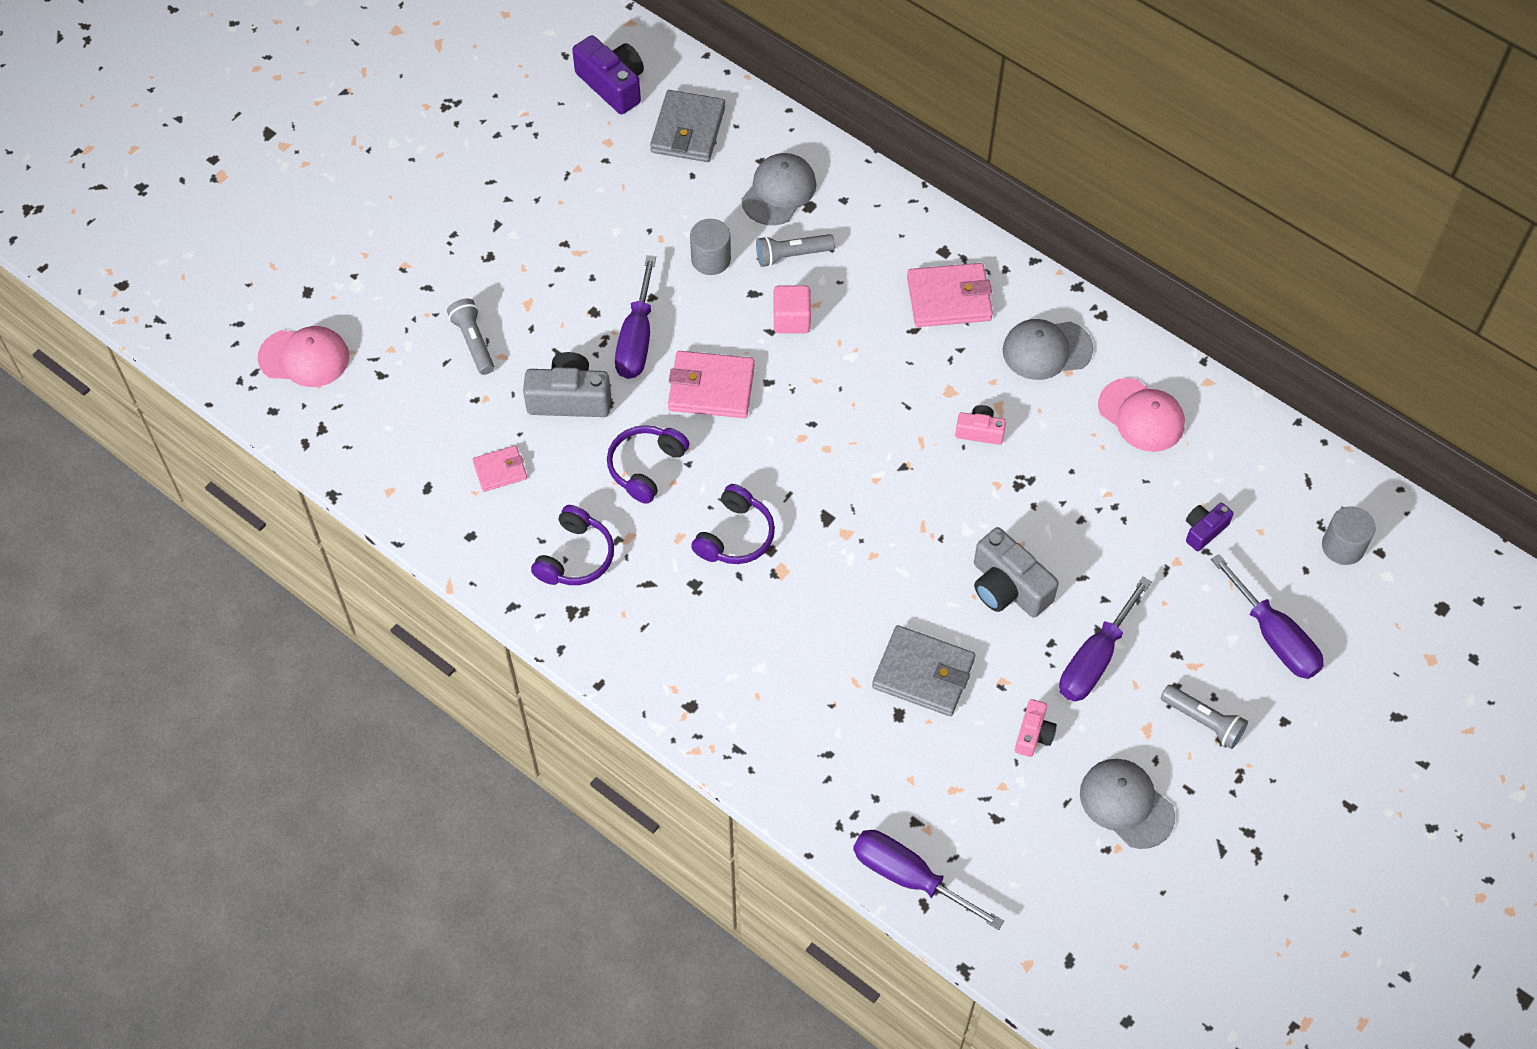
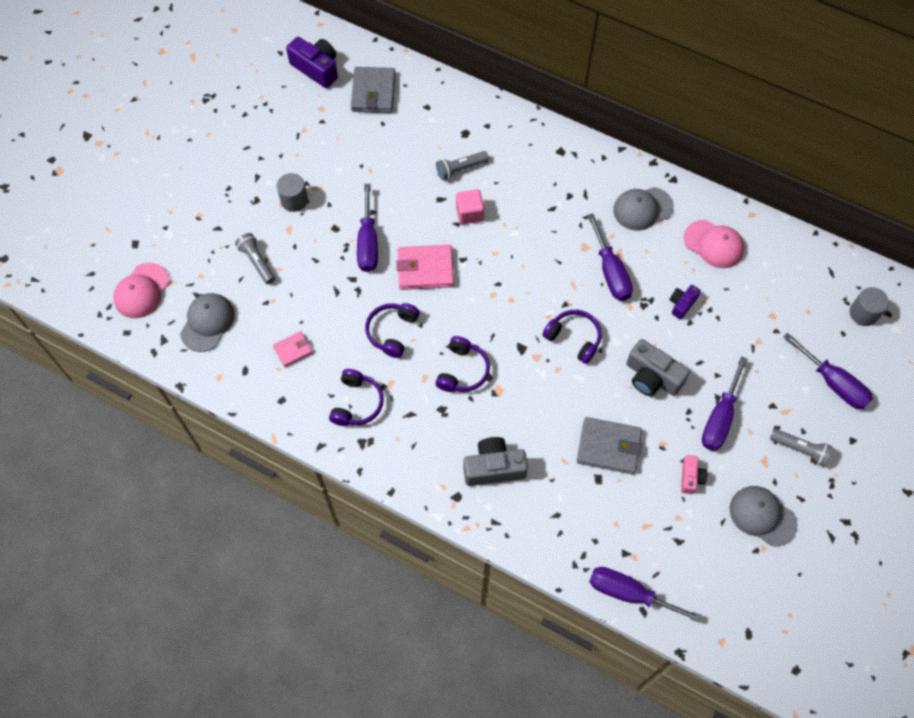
camera: 10 degrees left, 5 degrees up
(304, 357) = (141, 291): pink cap -> pink cap turned 120 degrees clockwise
(569, 399) = (330, 292): grey camera -> grey camera (494, 468)
(711, 259) = (407, 179): grey cylinder -> grey cylinder (294, 200)
(779, 191) = (443, 126): grey cap -> grey cap (207, 323)
(906, 516) = (574, 338): none -> purple headphones
(949, 299) = (571, 183): pink wallet -> none
(979, 431) = (610, 272): pink camera -> purple screwdriver
(1204, 530) = (771, 317): purple camera -> purple camera (682, 304)

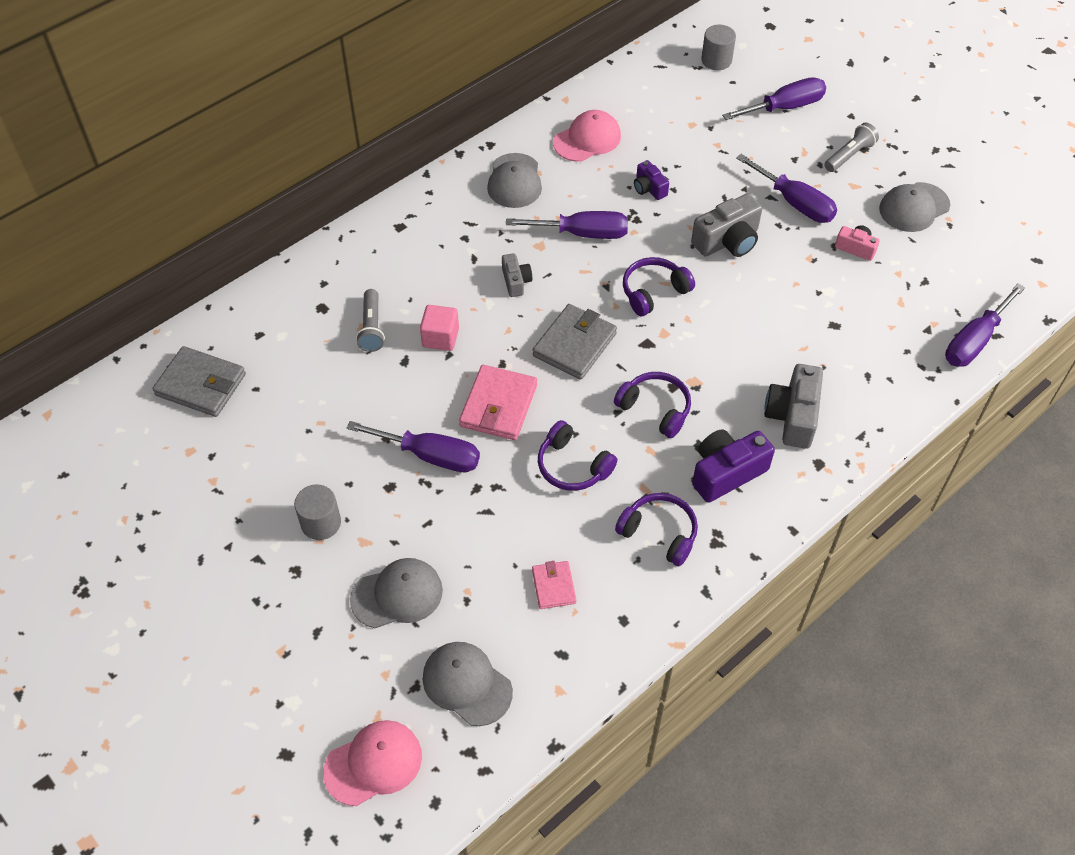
camera: 70 degrees left, 10 degrees down
(141, 291) = (373, 763): pink cap -> pink cap turned 75 degrees counterclockwise
(257, 262) = (397, 595): grey flashlight -> grey cap
(316, 68) = (120, 438): purple camera -> purple camera (726, 473)
(542, 243) = (516, 281): none -> grey camera
(608, 447) = (799, 304): grey wallet -> grey wallet (574, 344)

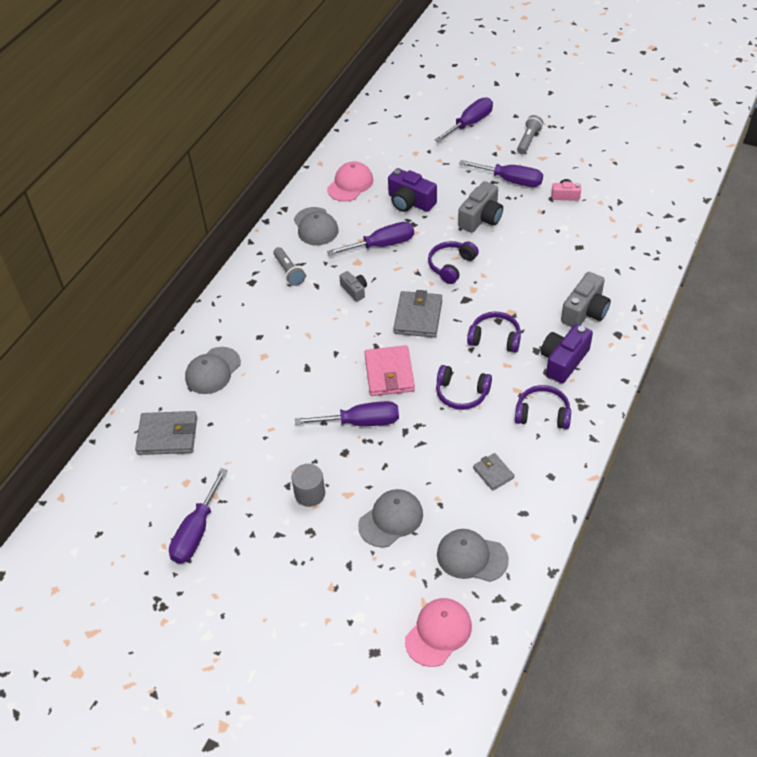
camera: 20 degrees left, 5 degrees down
(372, 328) = (271, 354): grey flashlight -> grey flashlight (289, 271)
(440, 338) = (323, 344): pink cube -> none
(553, 586) = (493, 473): pink wallet -> grey wallet
(649, 188) = (410, 202): purple camera -> purple camera, size x1.76
(716, 60) = (408, 108): grey cylinder -> none
(792, 416) = (585, 311): grey camera -> grey camera turned 135 degrees counterclockwise
(914, 207) = (587, 159): grey cap -> grey cap (213, 371)
(974, 341) = (670, 227): purple screwdriver -> purple screwdriver (196, 531)

